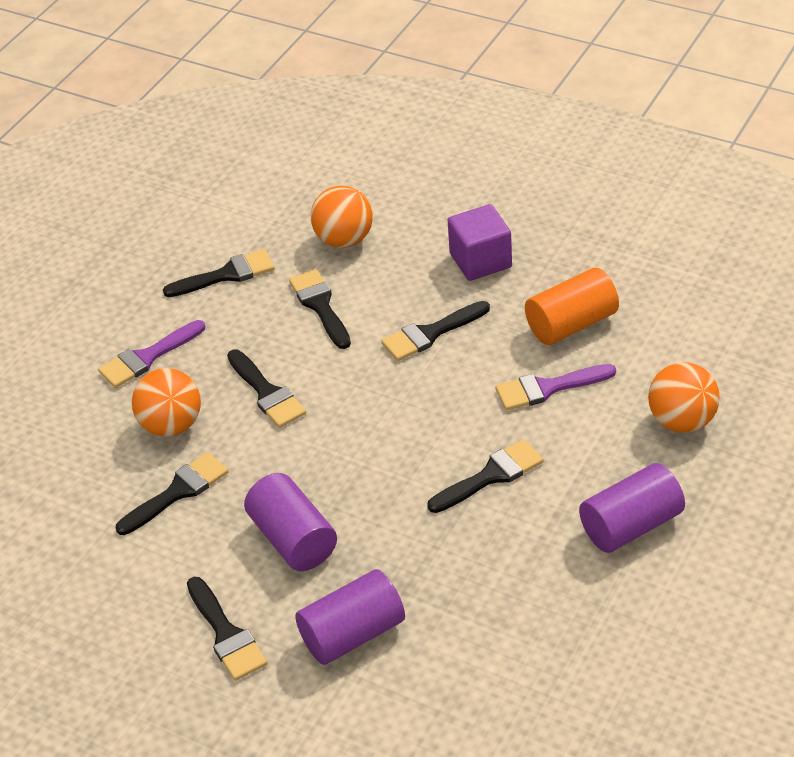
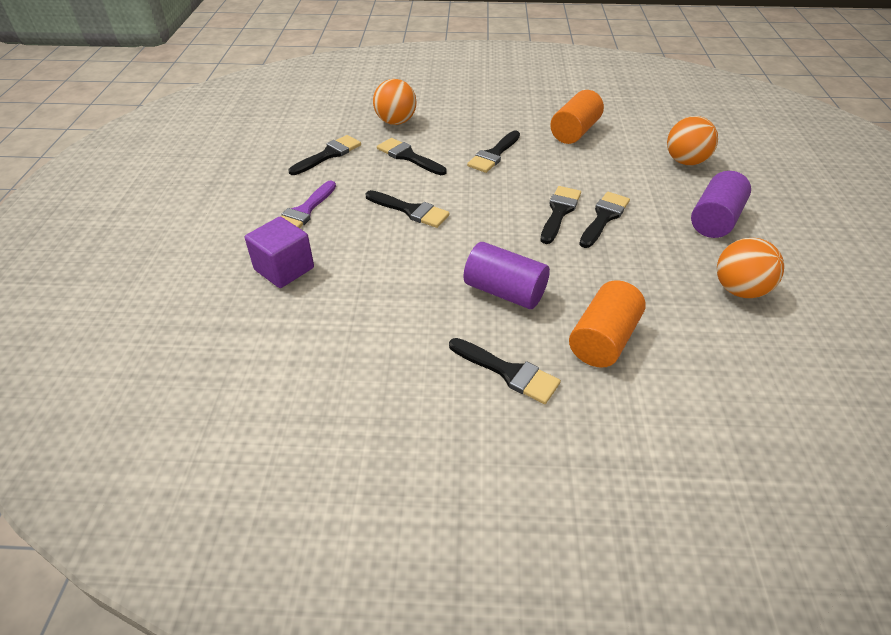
camera: 30 degrees left, 0 degrees up
(171, 425) = (354, 247): orange ball -> orange ball (739, 290)
(177, 492) = (391, 287): black brush -> black brush (559, 212)
(352, 633) = (603, 339): purple cylinder -> orange cylinder
(480, 260) = (491, 114): purple cube -> purple cube (284, 269)
(548, 388) = (592, 164): purple brush -> none

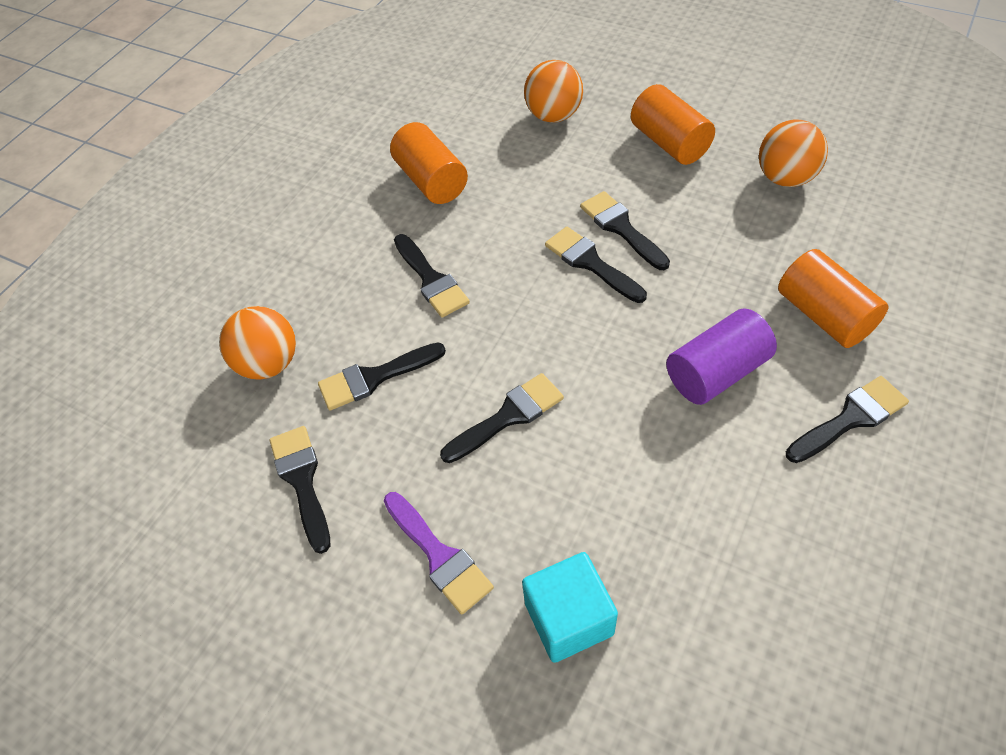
camera: 60 degrees left, 10 degrees up
(284, 269) = (569, 618): purple cube -> turquoise cube
(715, 220) = (669, 143): purple cylinder -> orange cylinder

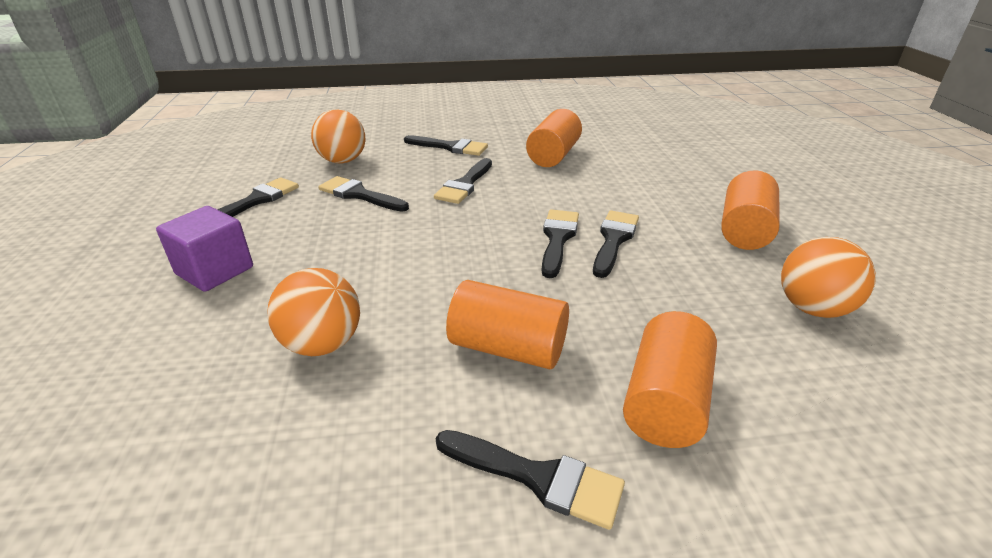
camera: 50 degrees right, 20 degrees down
(439, 556) = (215, 271): purple brush -> purple cube
(508, 416) = (365, 255): black brush -> black brush (450, 147)
(553, 116) = (685, 174): orange ball -> orange ball (322, 344)
(569, 618) = (173, 353): turquoise cube -> none
(716, 372) = (508, 348): purple cylinder -> orange cylinder

